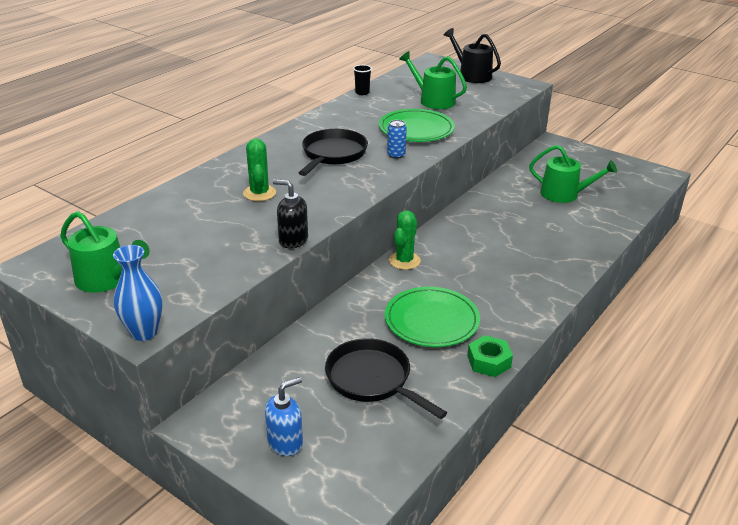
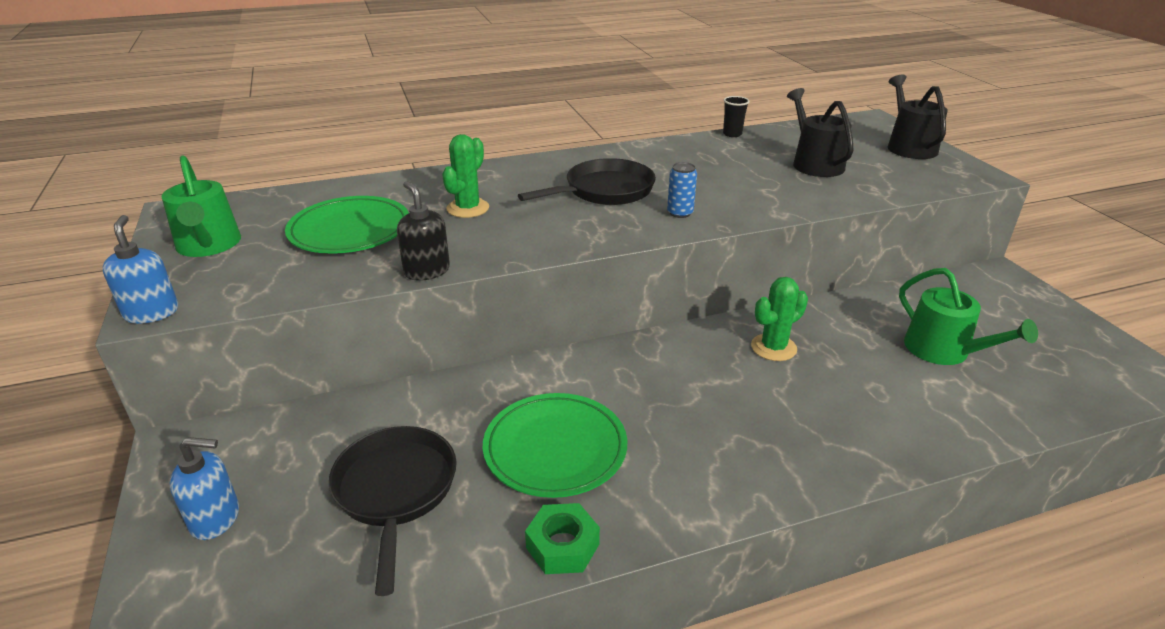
camera: 35 degrees right, 0 degrees up
(144, 332) = (152, 313): blue vase -> blue soap dispenser
(404, 261) = (612, 356): green cactus -> green cactus (773, 348)
(416, 130) = (746, 191): green plate -> green plate (350, 230)
(433, 100) = (814, 163): green watering can -> black watering can

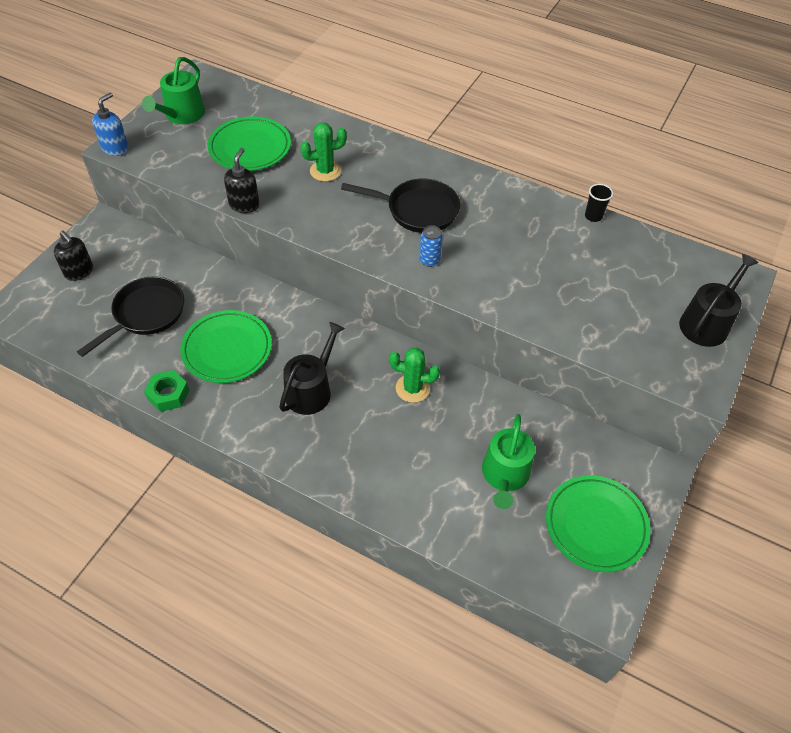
camera: 45 degrees right, 20 degrees up
(216, 519) = (79, 272): blue soap dispenser -> black soap dispenser
(814, 163) = (597, 285): black watering can -> black watering can (311, 390)
(1044, 333) = (596, 525): none -> green plate

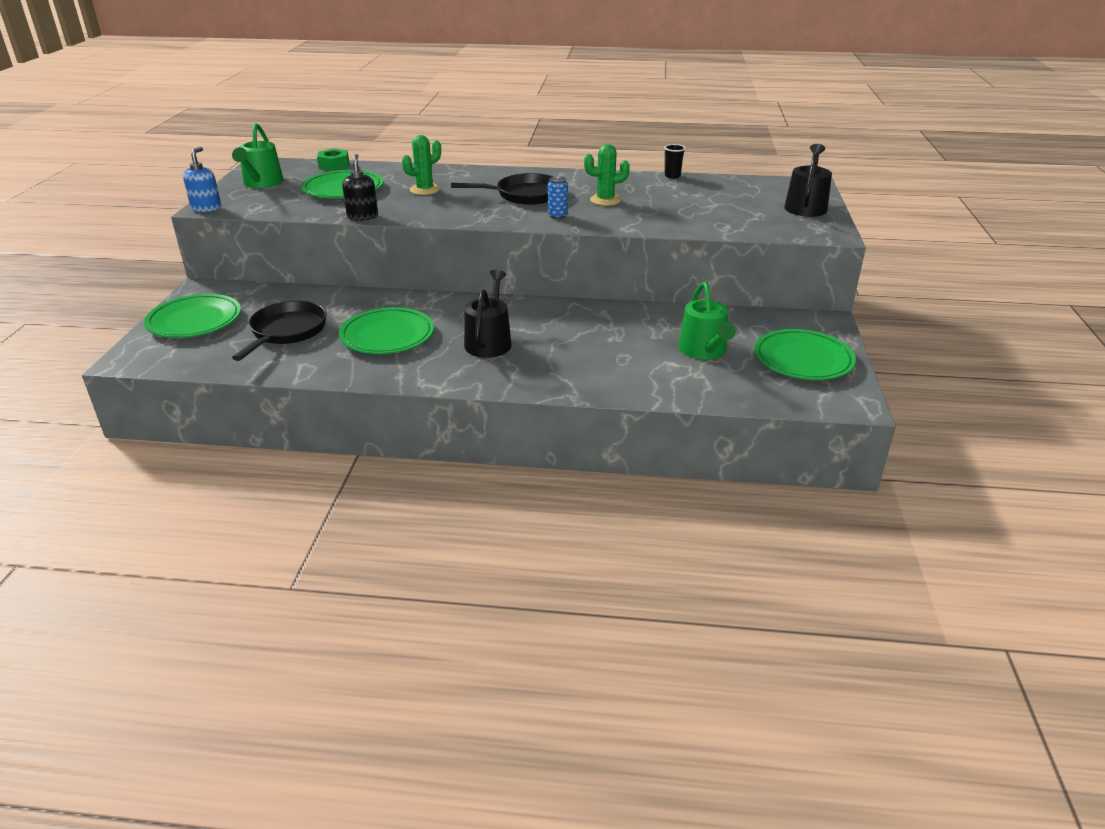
camera: 20 degrees left, 20 degrees down
(79, 272) = (194, 320): black soap dispenser -> green plate
(168, 394) = (346, 374): green nut -> green nut (334, 165)
(412, 388) = (583, 322): green cactus -> green cactus (605, 200)

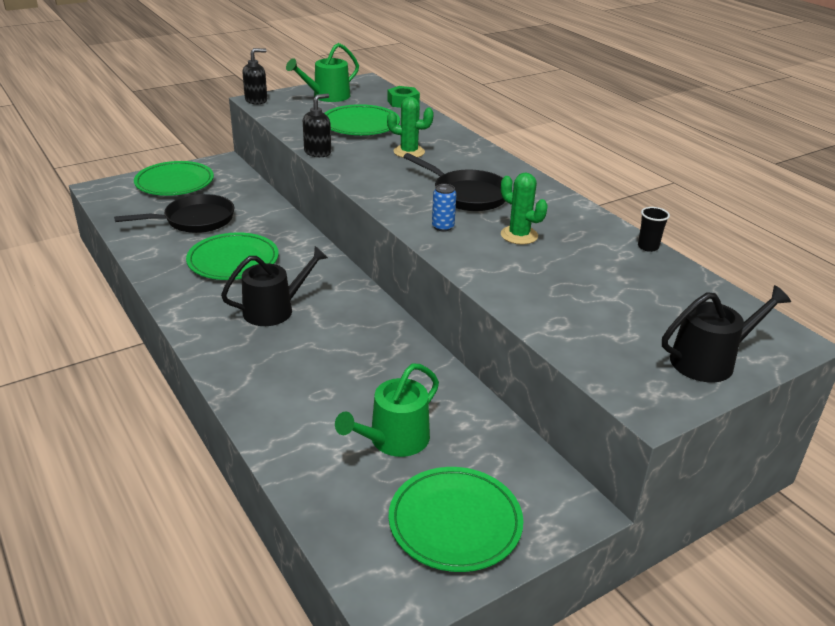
camera: 50 degrees right, 0 degrees up
(206, 208) = (256, 100): blue soap dispenser -> black soap dispenser

